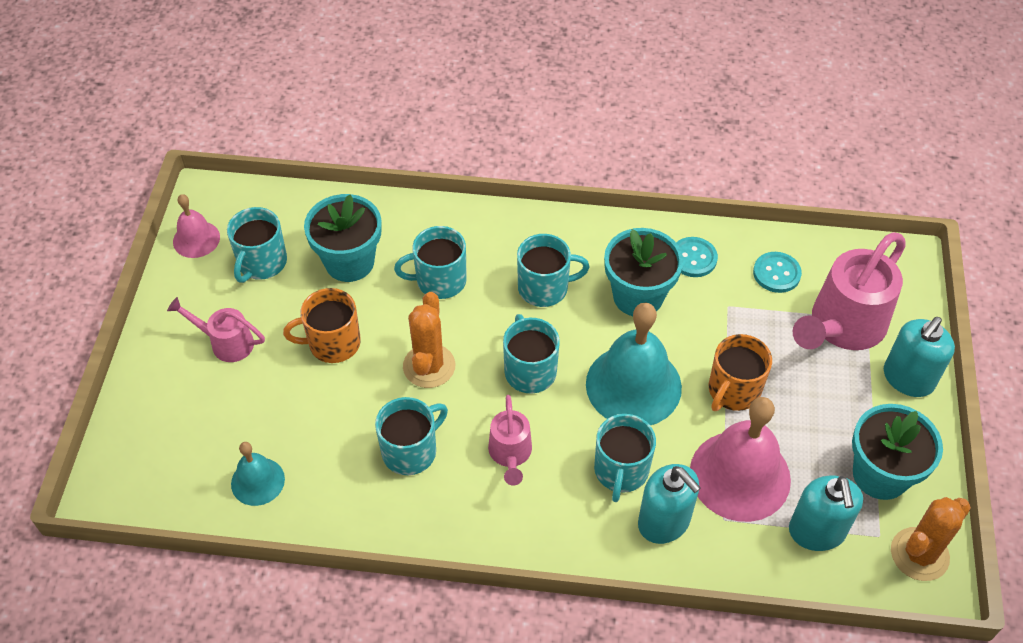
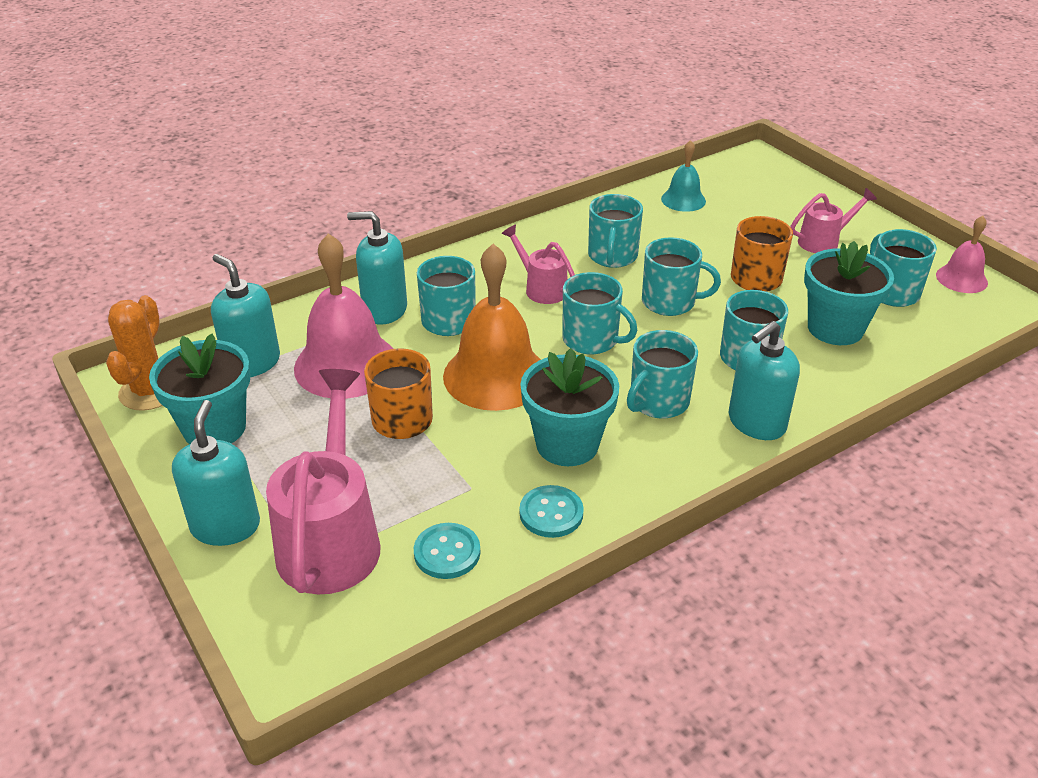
camera: 140 degrees right, 15 degrees down
(429, 366) = (670, 302): orange cactus -> turquoise mug
(502, 233) = (756, 423): none -> turquoise soap dispenser
(633, 385) = (495, 375): turquoise bell -> orange bell

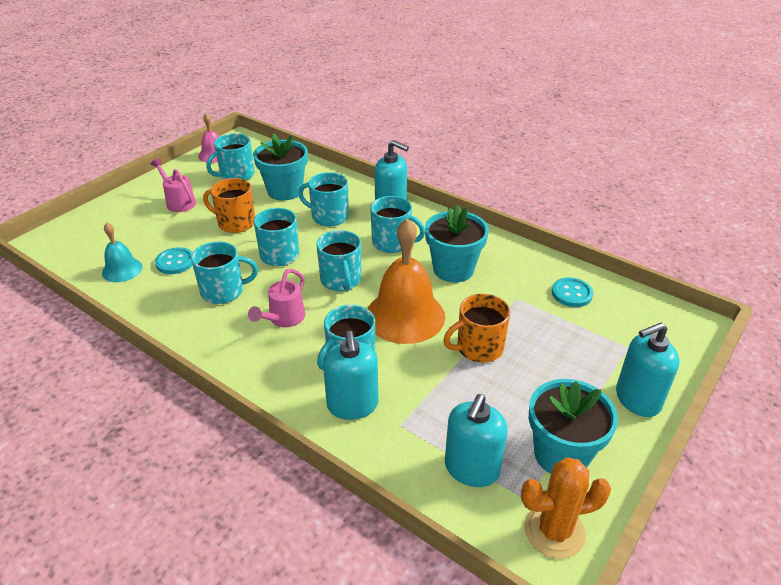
camera: 110 degrees left, 0 degrees up
(331, 538) = (602, 344): pink watering can -> none
(346, 364) = (438, 402): pink bell -> none
(551, 513) = (513, 263): turquoise button -> turquoise button (175, 262)
(591, 340) = (341, 280): turquoise mug -> turquoise mug turned 150 degrees clockwise

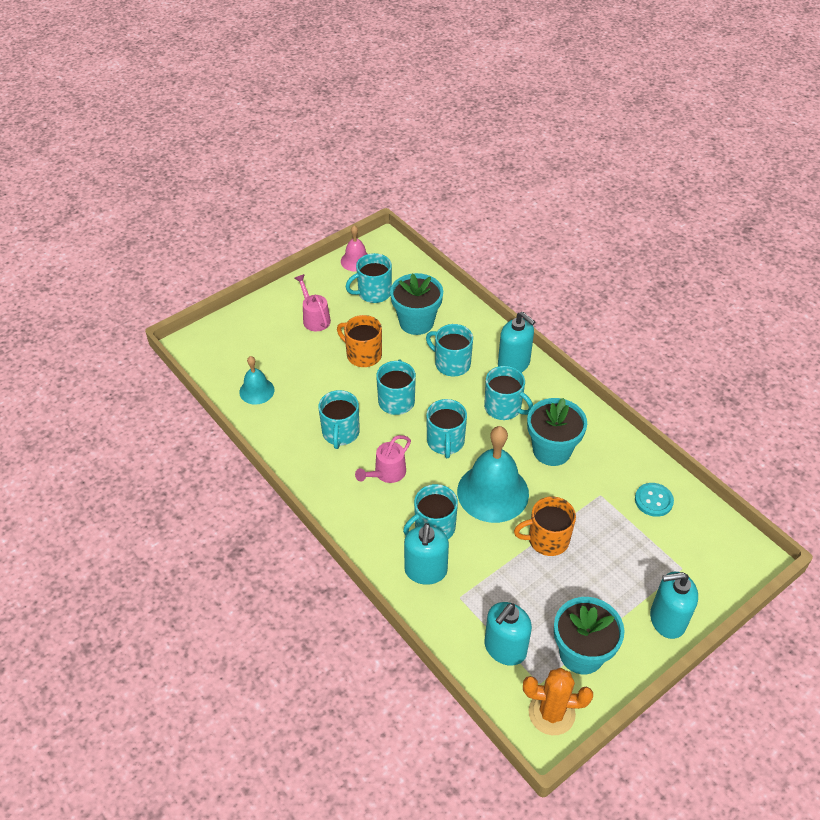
camera: 15 degrees right, 10 degrees up
(175, 262) = (303, 391): turquoise button -> none
(224, 291) = (340, 433): turquoise mug -> turquoise mug turned 90 degrees clockwise
(405, 315) = (493, 492): orange bell -> turquoise bell

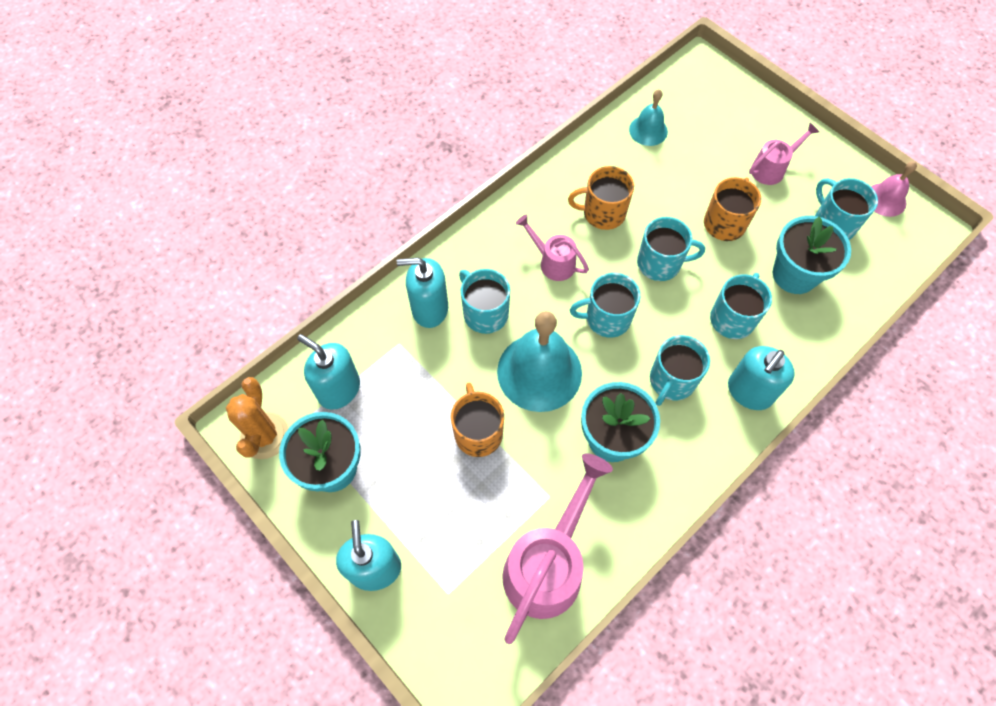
camera: 85 degrees right, 15 degrees up
(340, 433) = (602, 213): turquoise mug -> orange mug
(653, 500) = (548, 564): turquoise button -> pink watering can

